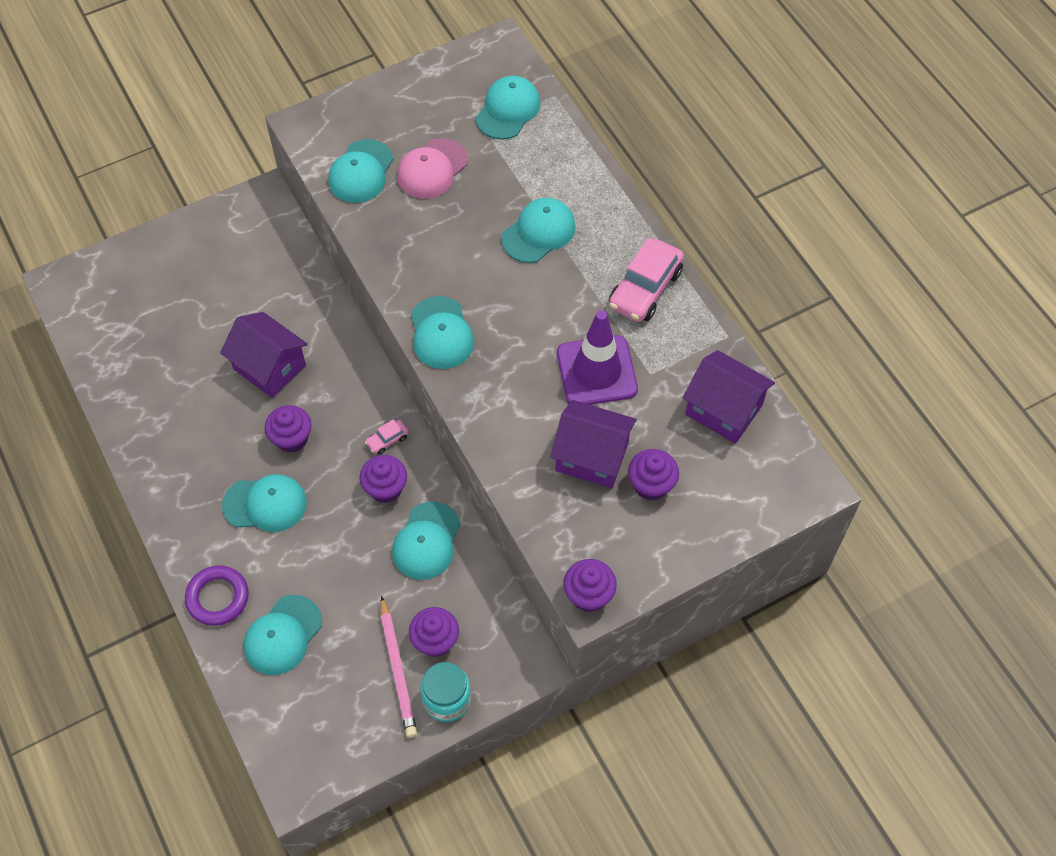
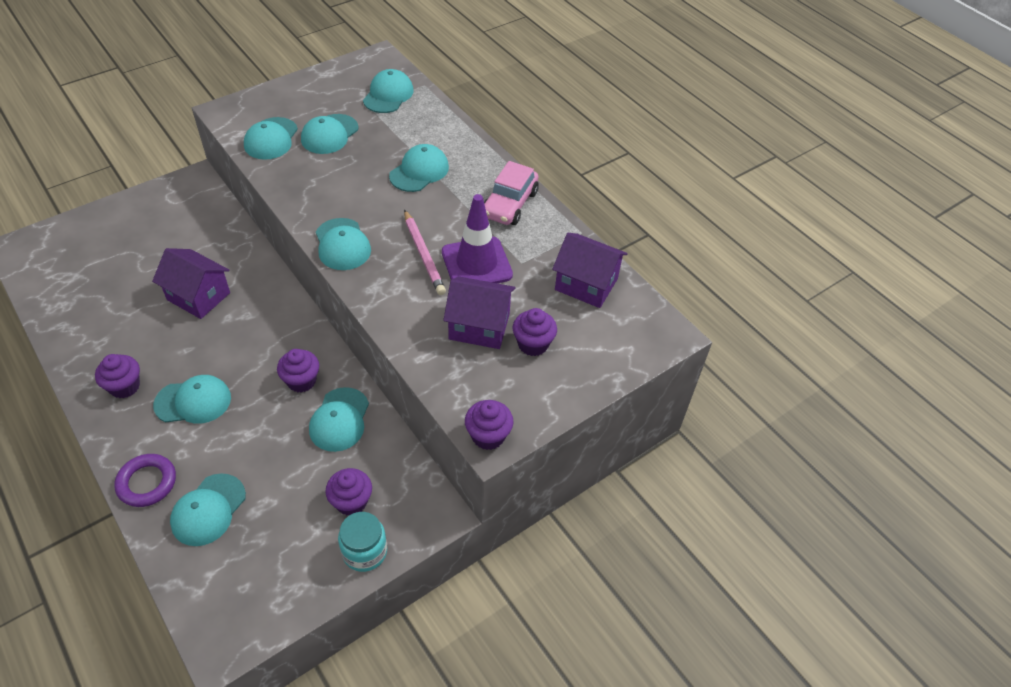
camera: 10 degrees left, 10 degrees down
(291, 439) = (217, 348): purple cupcake -> purple cupcake (125, 386)
(387, 440) = (302, 343): pink car -> none
(398, 670) = (317, 530): pink pencil -> pink pencil (424, 255)
(432, 169) = (329, 134): pink cap -> turquoise cap

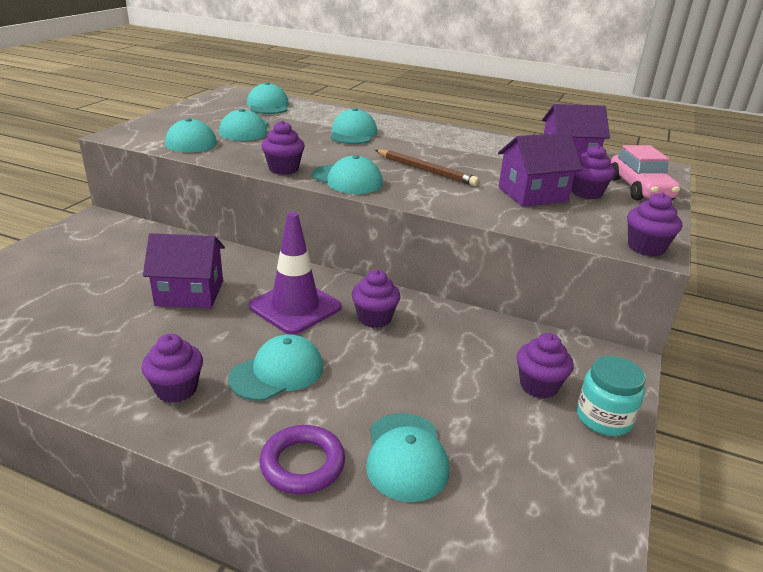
camera: 30 degrees left, 20 degrees down
(306, 210) = (283, 169): none -> purple cupcake
(339, 420) = (446, 332): turquoise cap -> none
(424, 255) = (426, 170): pink pencil -> brown pencil
(476, 263) = (474, 166): purple traffic cone -> purple traffic cone (295, 307)
(509, 204) = (449, 135): pink car -> pink car (639, 189)

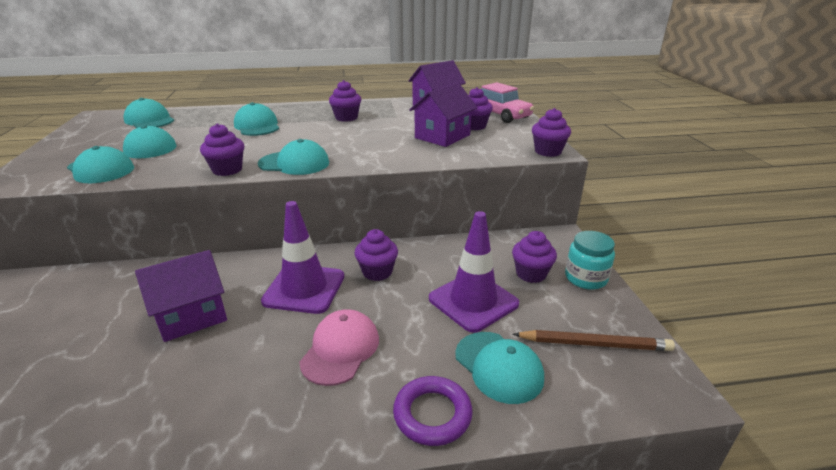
camera: 30 degrees left, 0 degrees up
(176, 389) = (262, 408): purple cupcake -> purple cupcake (346, 118)
(277, 372) = (340, 349): turquoise cap -> pink cap
(426, 170) = (349, 139): brown pencil -> brown pencil (594, 344)
(443, 385) = (473, 301): none -> purple traffic cone

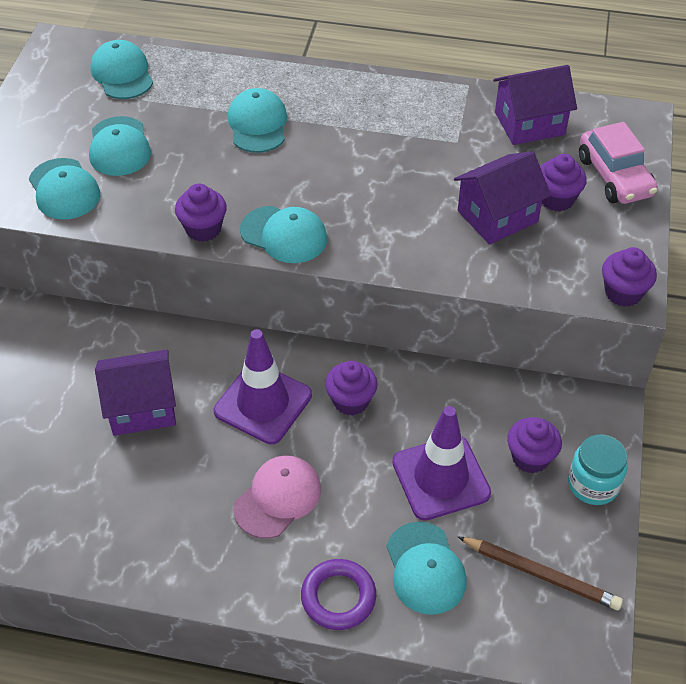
camera: 20 degrees right, 20 degrees up
(346, 118) = (384, 129): purple cupcake -> none

